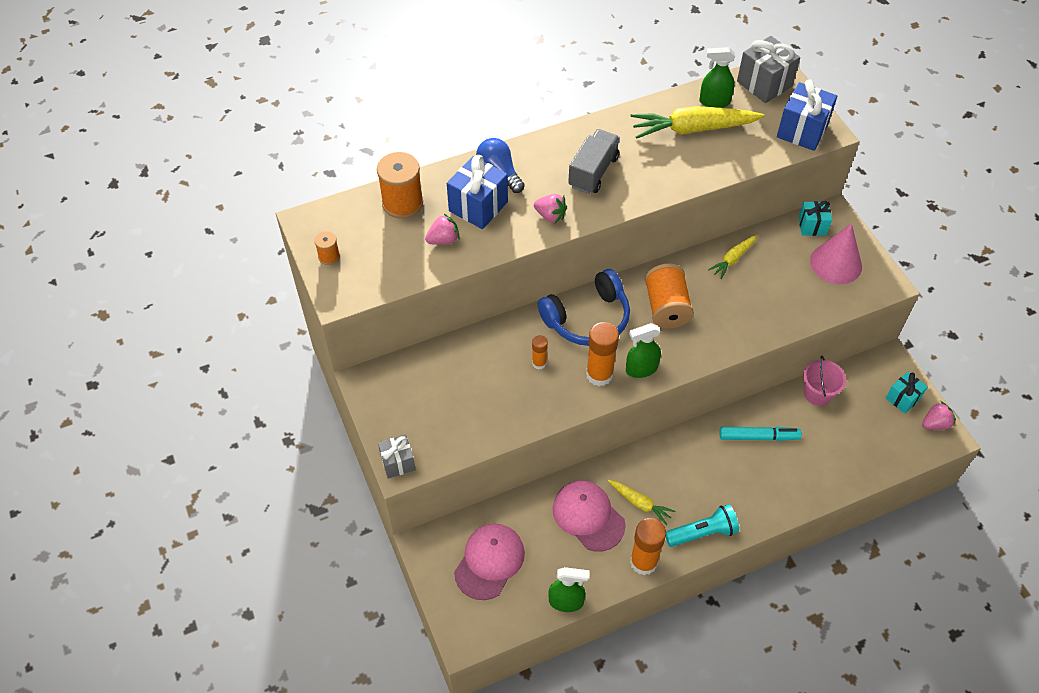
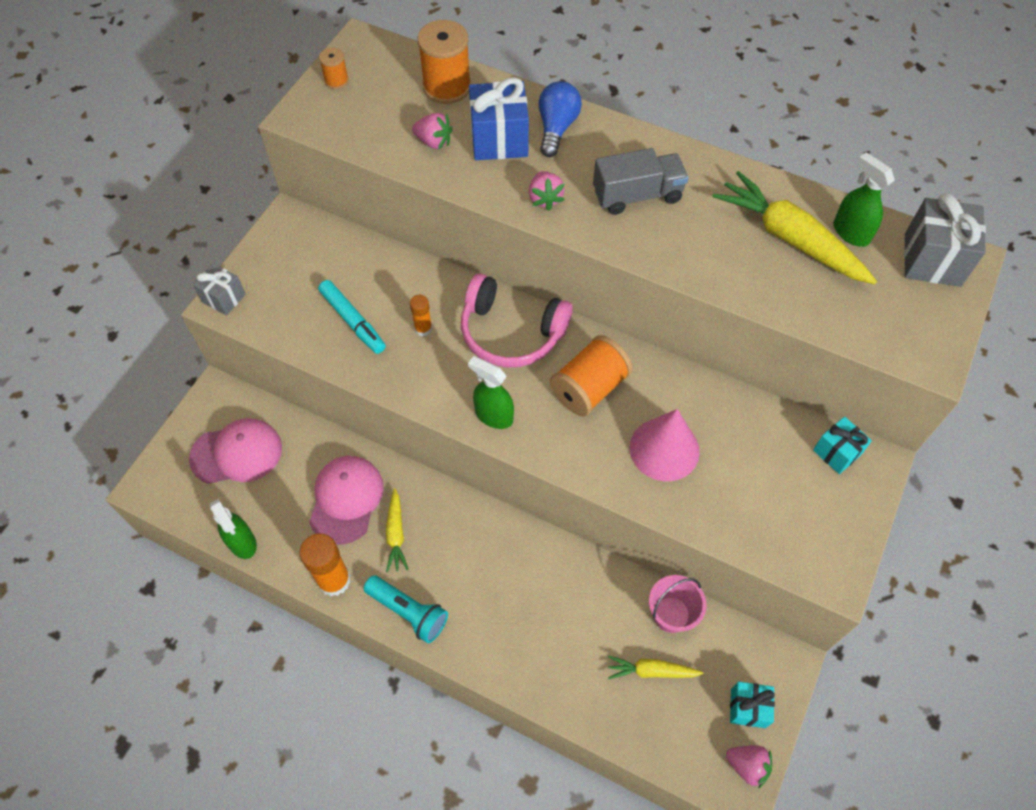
camera: 50 degrees right, 5 degrees up
(587, 318) = (511, 332): blue headphones -> pink headphones
(599, 374) = (454, 385): orange glue stick -> none
(733, 259) = (711, 407): yellow carrot -> yellow carrot (651, 671)
(758, 437) = (565, 591): turquoise marker -> turquoise marker (353, 321)
(802, 131) = (906, 336): blue gift -> none
(836, 263) = (809, 508): pink cone -> pink cone (664, 449)

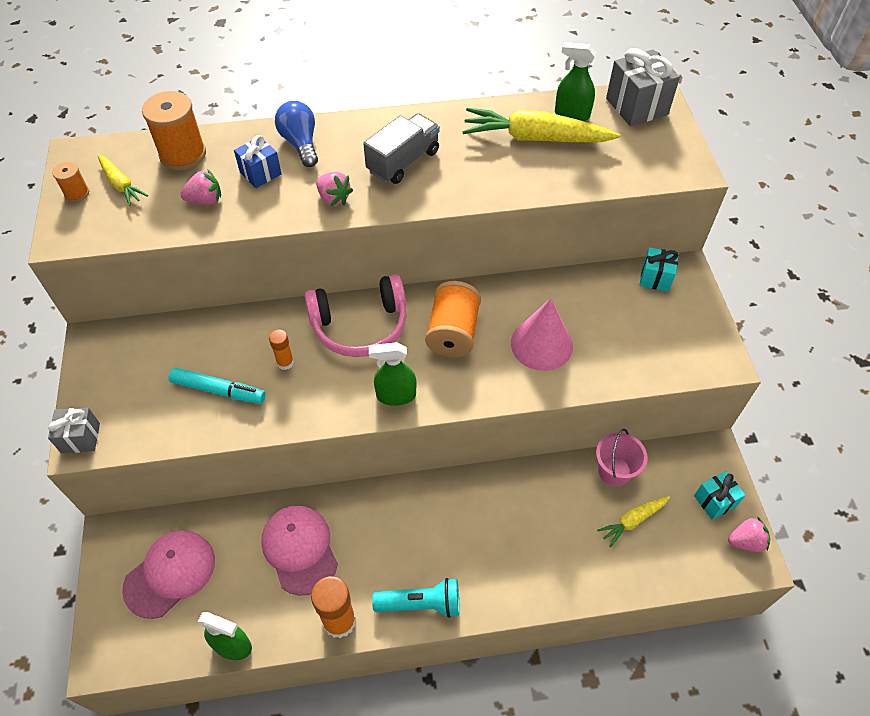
camera: 35 degrees left, 5 degrees down
(396, 534) = (363, 549): yellow carrot -> yellow carrot (121, 185)
(499, 140) = (260, 173): blue gift -> blue gift, size x0.61

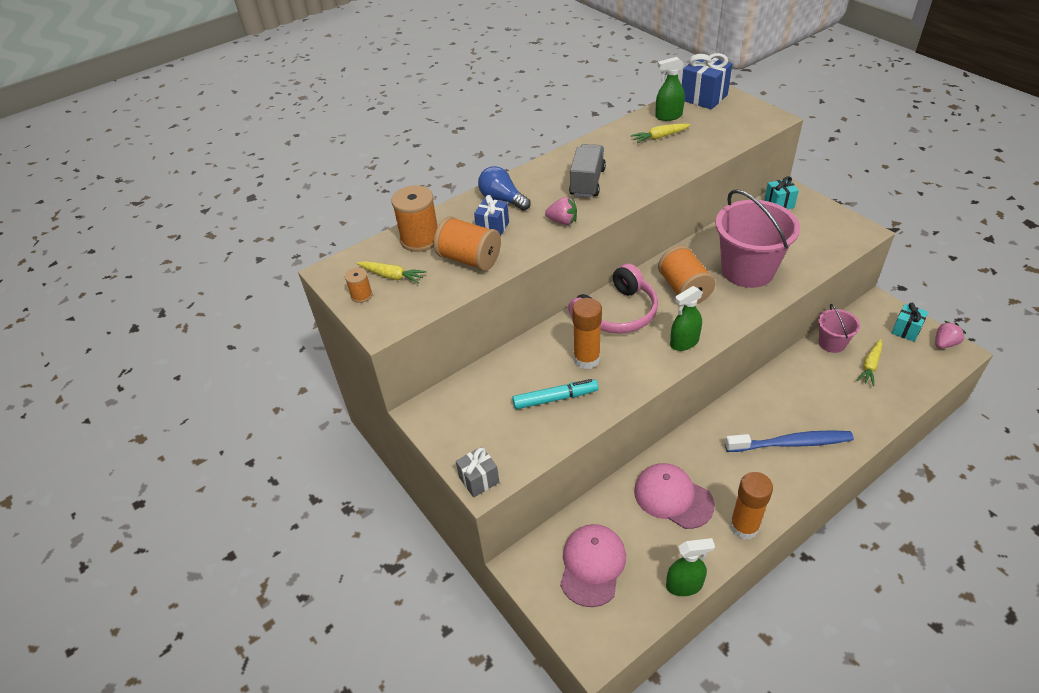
camera: 25 degrees left, 10 degrees down
(205, 200) = (469, 259): pink strawberry -> orange spool
(285, 362) = (586, 359): orange glue stick -> orange glue stick, size x1.84
(421, 603) = (787, 485): turquoise flashlight -> none
(466, 560) = (791, 443): none -> blue toothbrush
(535, 138) = (659, 137): yellow carrot -> yellow carrot, size x0.53
(541, 344) = (747, 270): pink cone -> pink bucket
(636, 106) = (703, 97): grey gift -> blue gift

